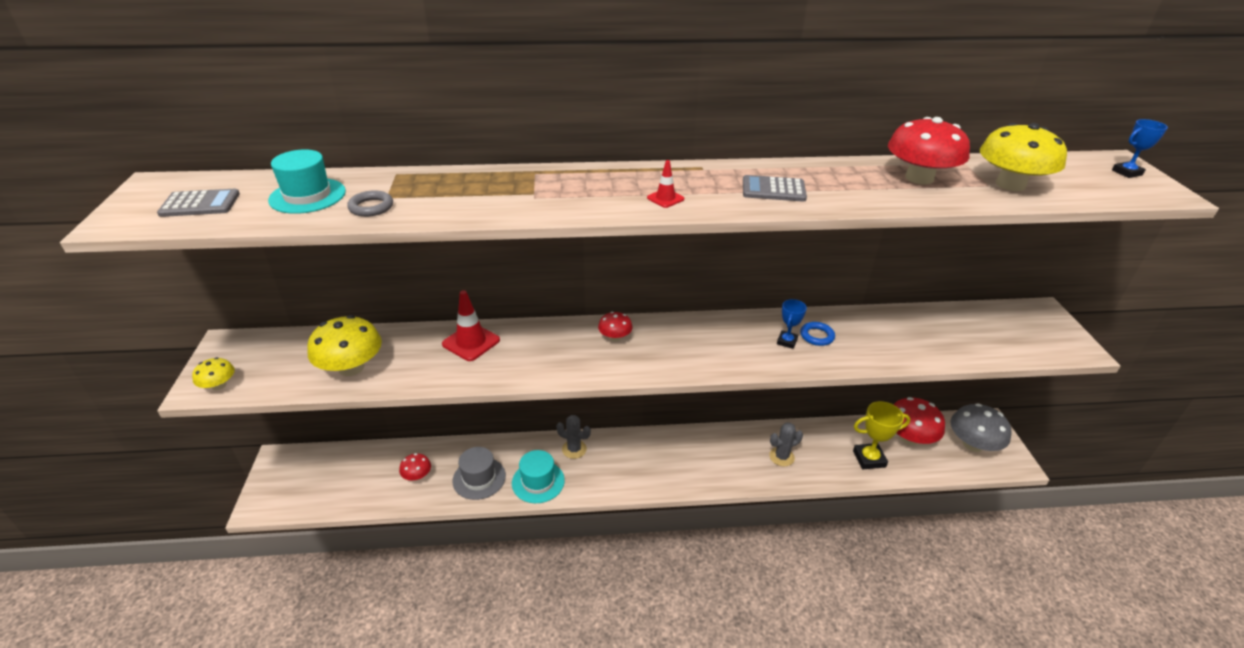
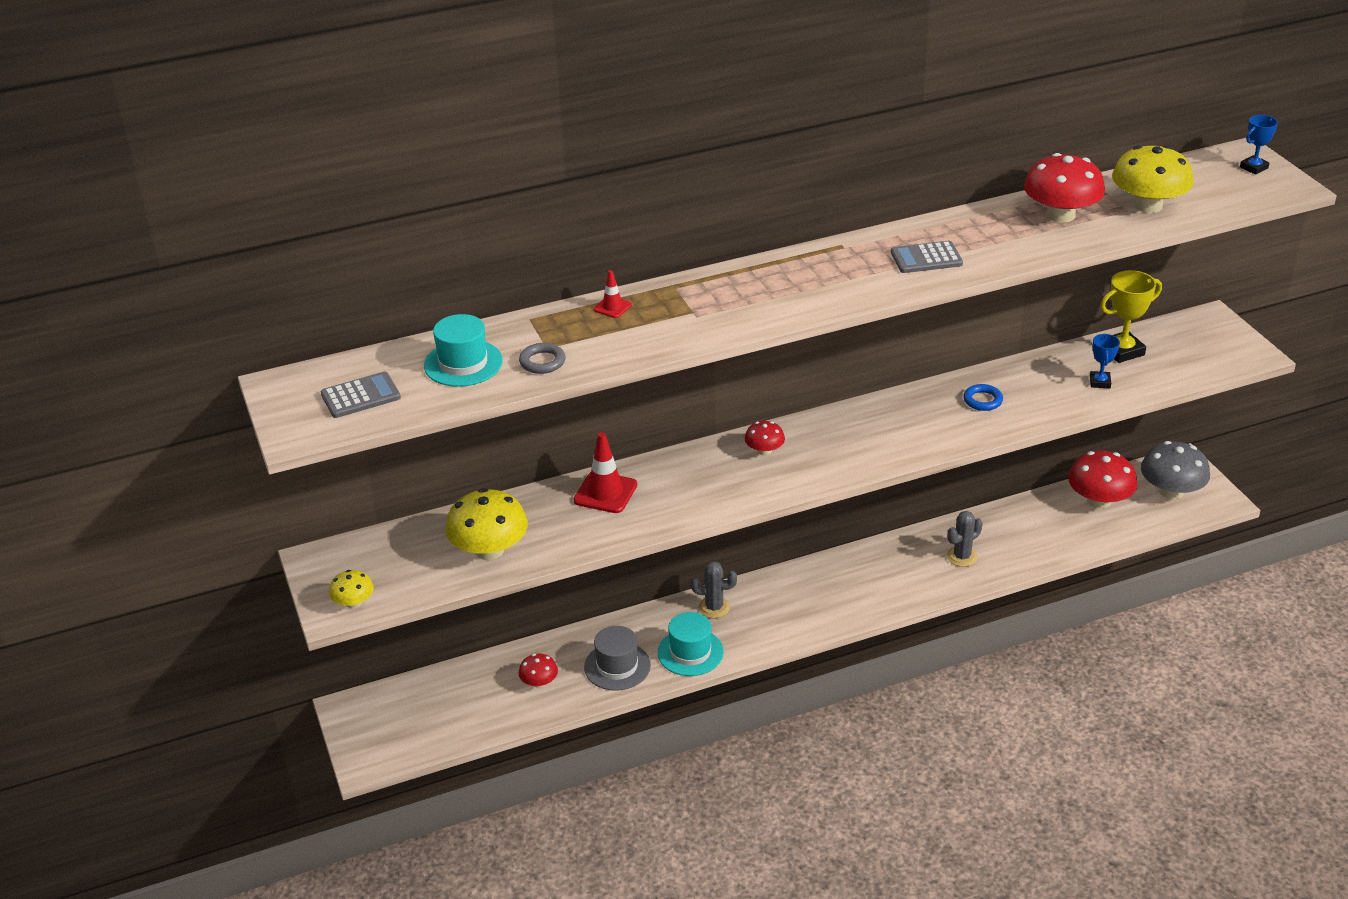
camera: 15 degrees left, 0 degrees up
(665, 198) = (827, 290): red traffic cone -> red traffic cone (612, 307)
(787, 341) = (953, 413): blue trophy -> blue trophy (1100, 382)
(869, 459) = (1061, 535): yellow trophy -> yellow trophy (1122, 351)

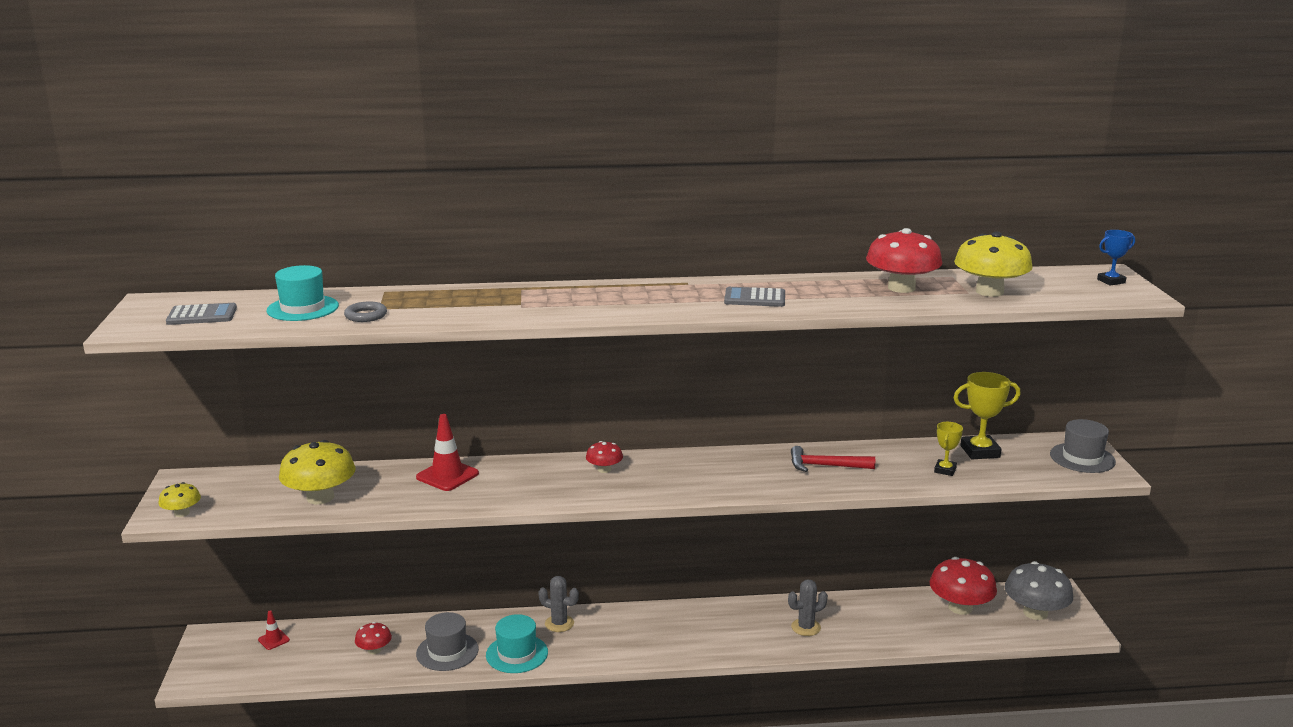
camera: 15 degrees right, 15 degrees down
(612, 307) = (458, 293): red traffic cone -> red traffic cone (274, 640)
(982, 400) = (825, 466): blue ring -> red hammer
(1100, 382) = (945, 470): blue trophy -> yellow trophy
(1221, 340) = (1082, 458): none -> grey hat

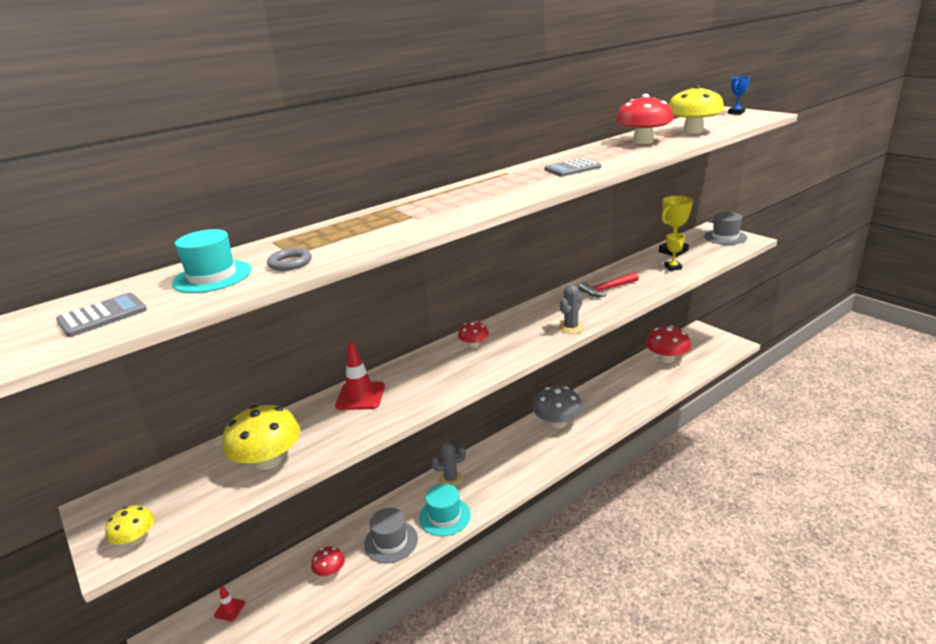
camera: 30 degrees left, 5 degrees up
(806, 627) = (603, 408): grey cactus -> grey cactus (571, 327)
(1035, 613) = (704, 345): grey mushroom -> grey mushroom (558, 423)

